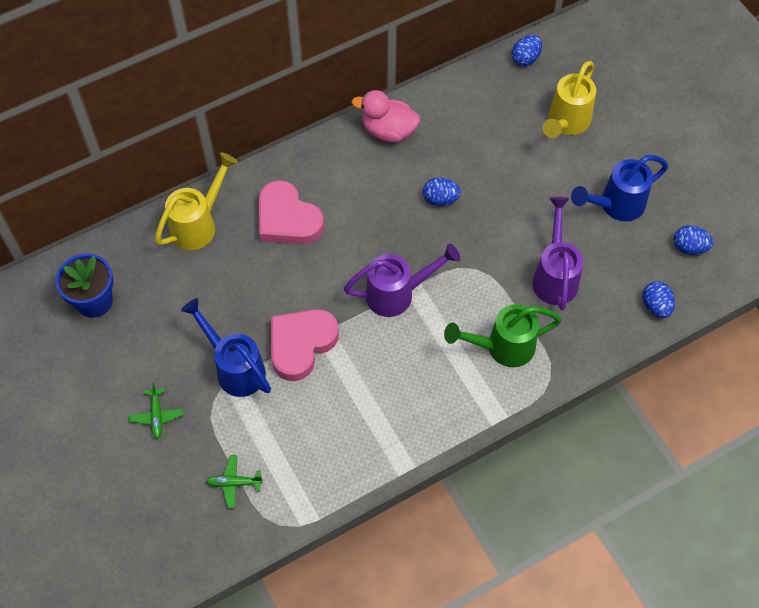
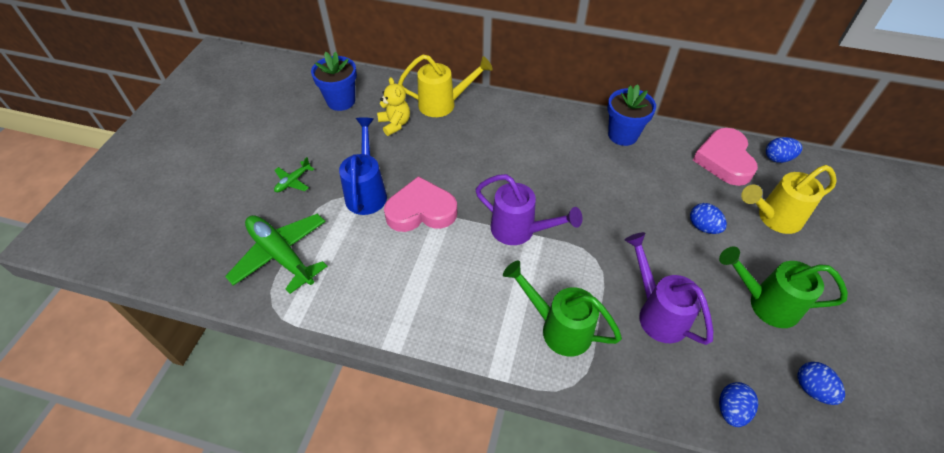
camera: 45 degrees right, 10 degrees down
(178, 282) = (395, 124): none -> yellow teddy bear
(234, 483) = (281, 255): green plane -> green plane, size x2.16
(287, 219) = (498, 137): pink heart -> pink heart (724, 160)
(388, 131) = (622, 135): pink duck -> blue flower pot
(440, 199) = (616, 197): blue egg -> blue egg (703, 227)
(555, 275) = (657, 312): purple watering can -> purple watering can turned 75 degrees counterclockwise
(615, 205) = (765, 303): blue watering can -> green watering can

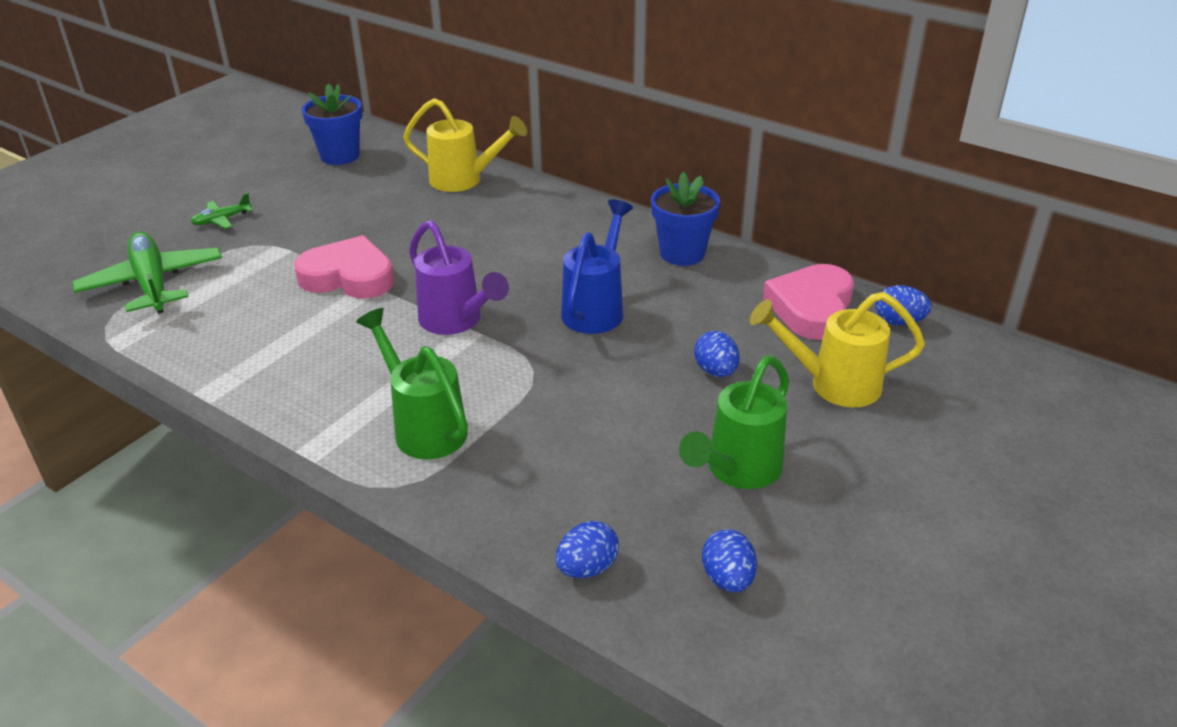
camera: 20 degrees right, 15 degrees down
(367, 191) = (299, 245): blue watering can -> blue watering can (596, 308)
(395, 124) = (387, 188): yellow teddy bear -> none
(657, 312) = (570, 443): purple watering can -> none
(765, 303) = (737, 471): green watering can -> green watering can turned 90 degrees counterclockwise

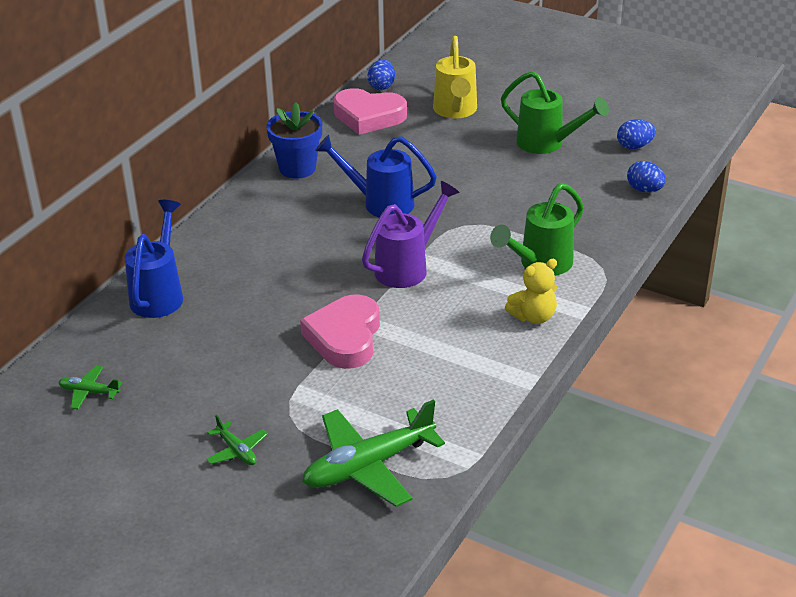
camera: 95 degrees left, 0 degrees up
(319, 409) = (533, 316): none -> yellow teddy bear
(340, 156) = (89, 392): blue flower pot -> green plane
(465, 180) = (159, 294): yellow watering can -> blue watering can
(716, 371) = (450, 152): blue egg -> none

